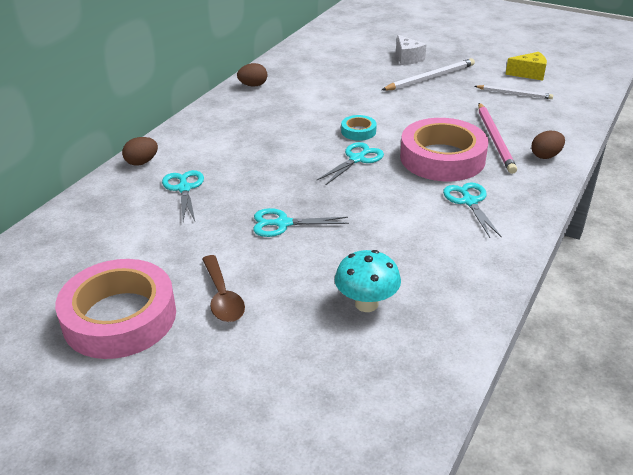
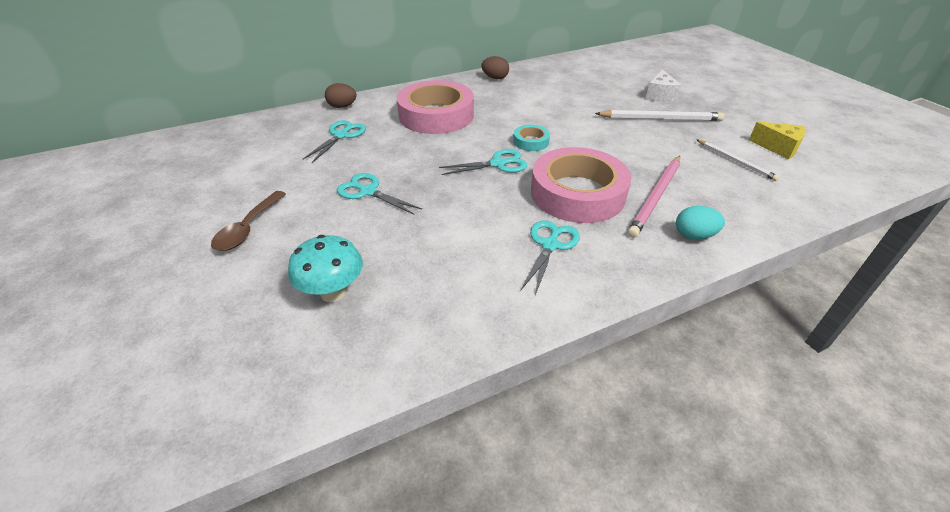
camera: 35 degrees right, 5 degrees up
(120, 317) = (173, 209): pink tape -> pink tape (436, 115)
(545, 156) = (694, 235): brown egg -> turquoise egg

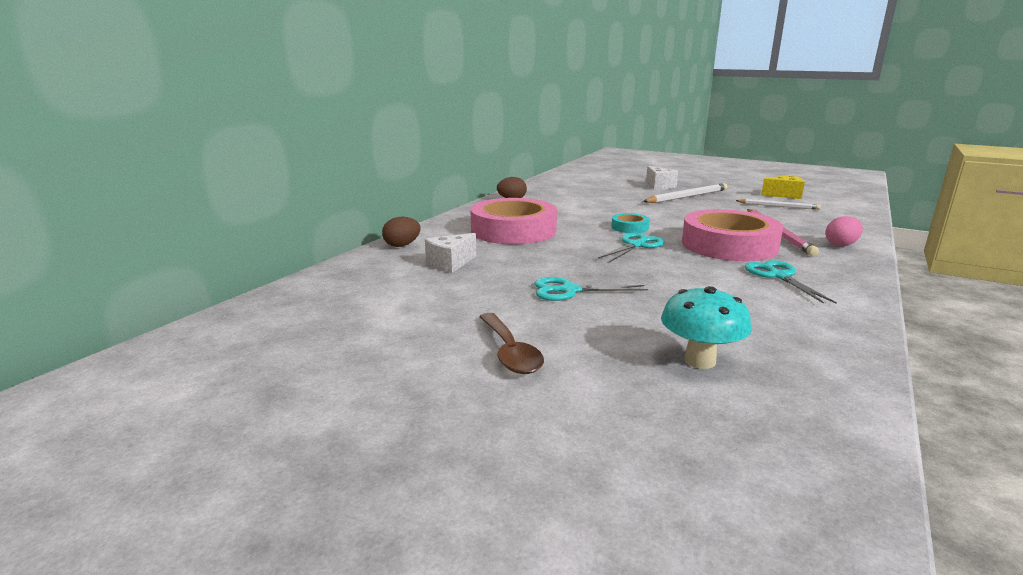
camera: 35 degrees left, 20 degrees down
(341, 135) = (450, 264): turquoise scissors -> white cheese
(694, 235) = (841, 245): turquoise egg -> pink egg

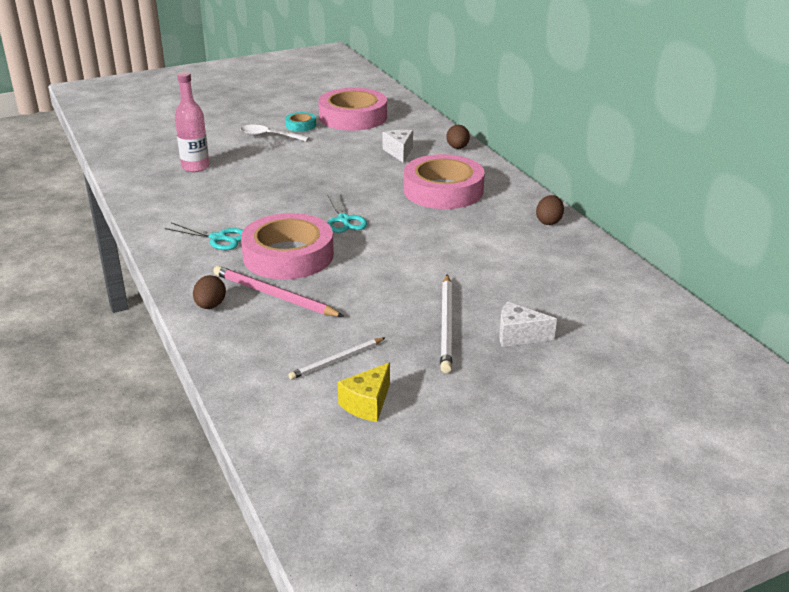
camera: 125 degrees right, 10 degrees up
(354, 320) = (353, 117): none -> pink tape
(510, 352) = (269, 136): brown spoon -> white spoon
(569, 290) = (307, 169): turquoise scissors -> none
(630, 227) = (387, 237): turquoise tape -> turquoise tape (300, 125)
(700, 360) = (195, 167): turquoise mushroom -> pink bottle
(841, 245) = (210, 306): pink egg -> brown egg

